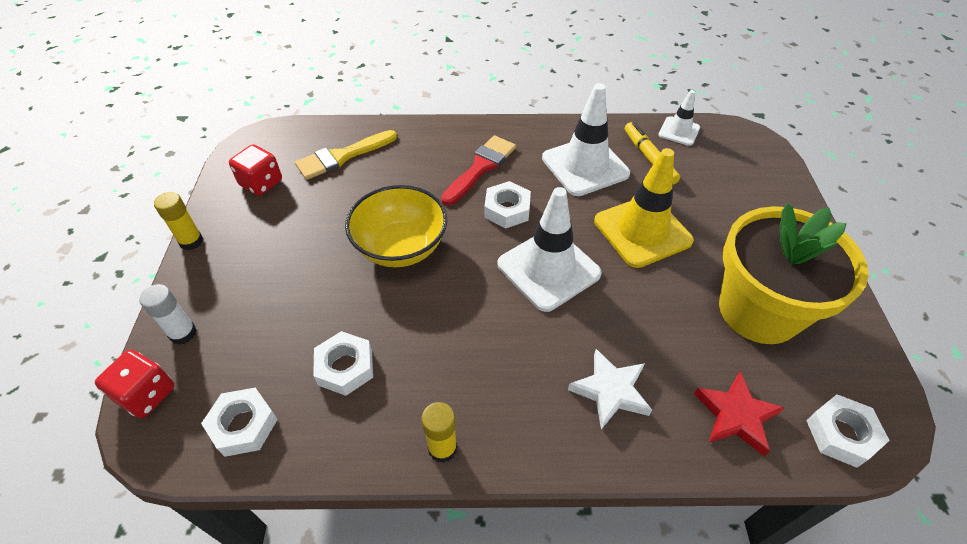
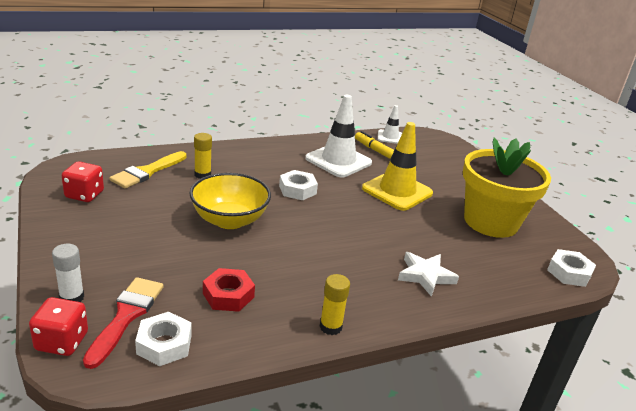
camera: 25 degrees left, 20 degrees down
(191, 241) = (41, 239): yellow glue stick -> yellow glue stick (202, 175)
(345, 367) = (228, 295): white nut -> red nut
(480, 168) = (263, 168): red brush -> red brush (126, 316)
(548, 269) = (346, 218): white traffic cone -> none
(735, 415) = (507, 274): red star -> none

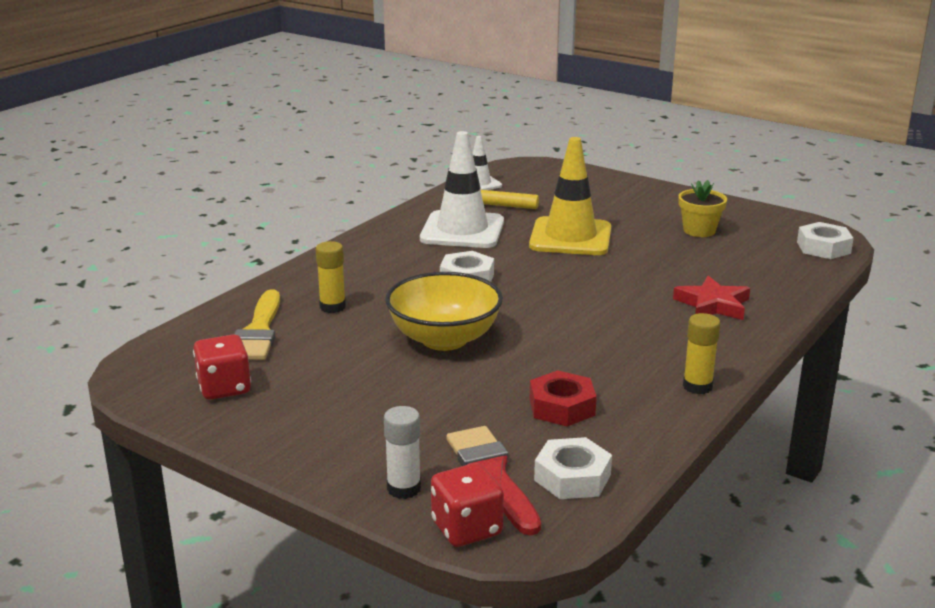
camera: 30 degrees left, 5 degrees down
(425, 276) = (713, 305): white star -> red star
(491, 222) = (699, 230): yellow flower pot -> yellow flower pot, size x0.45

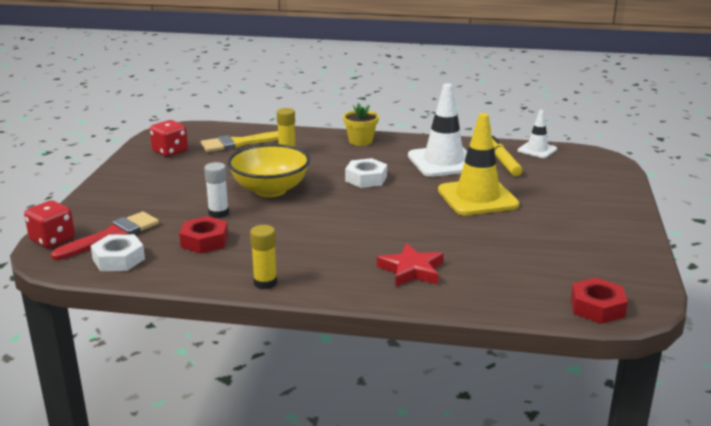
camera: 65 degrees right, 0 degrees up
(404, 488) = (87, 215): white glue stick -> white glue stick (218, 213)
(699, 230) = (559, 244): yellow flower pot -> yellow flower pot (360, 141)
(823, 248) = (597, 307): white nut -> red nut

